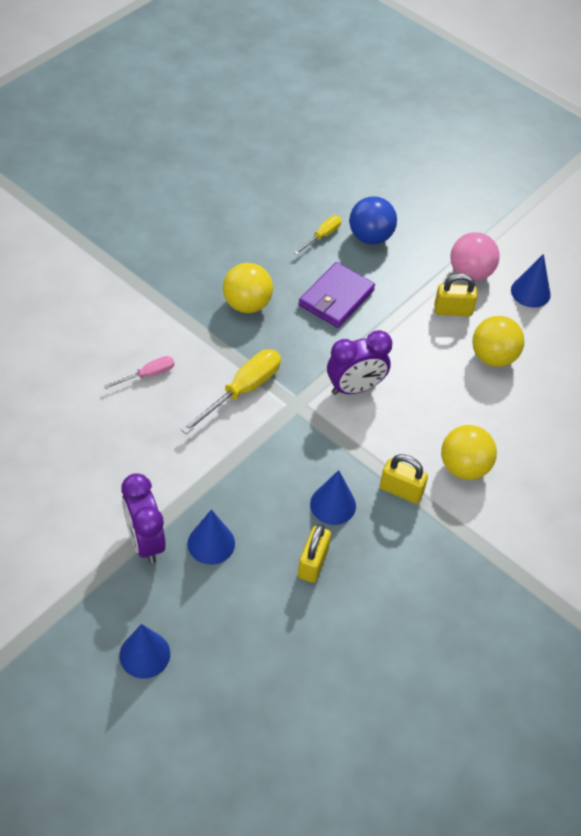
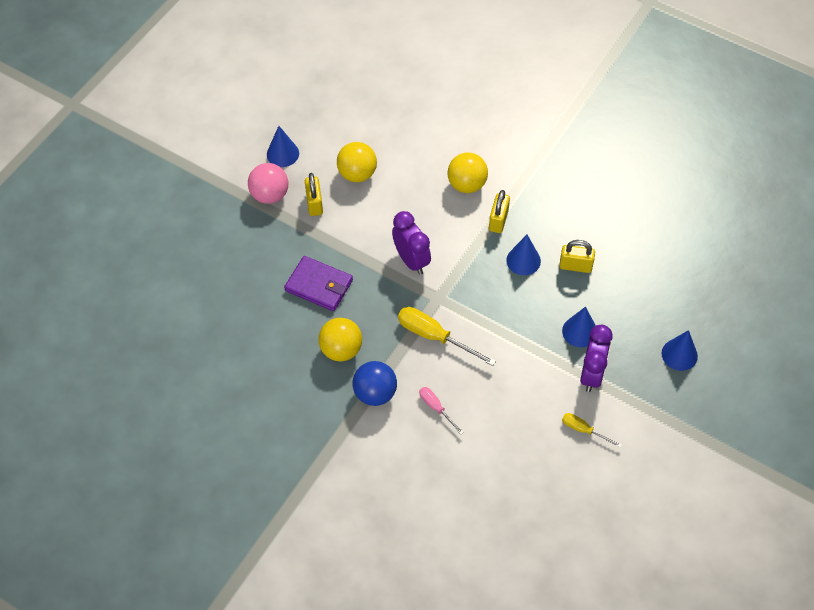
camera: 95 degrees left, 5 degrees up
(145, 541) = (591, 374): purple clock -> purple clock turned 45 degrees counterclockwise
(322, 236) = (248, 306): yellow screwdriver -> yellow screwdriver (583, 430)
(370, 237) = (242, 270): blue ball -> blue ball (375, 393)

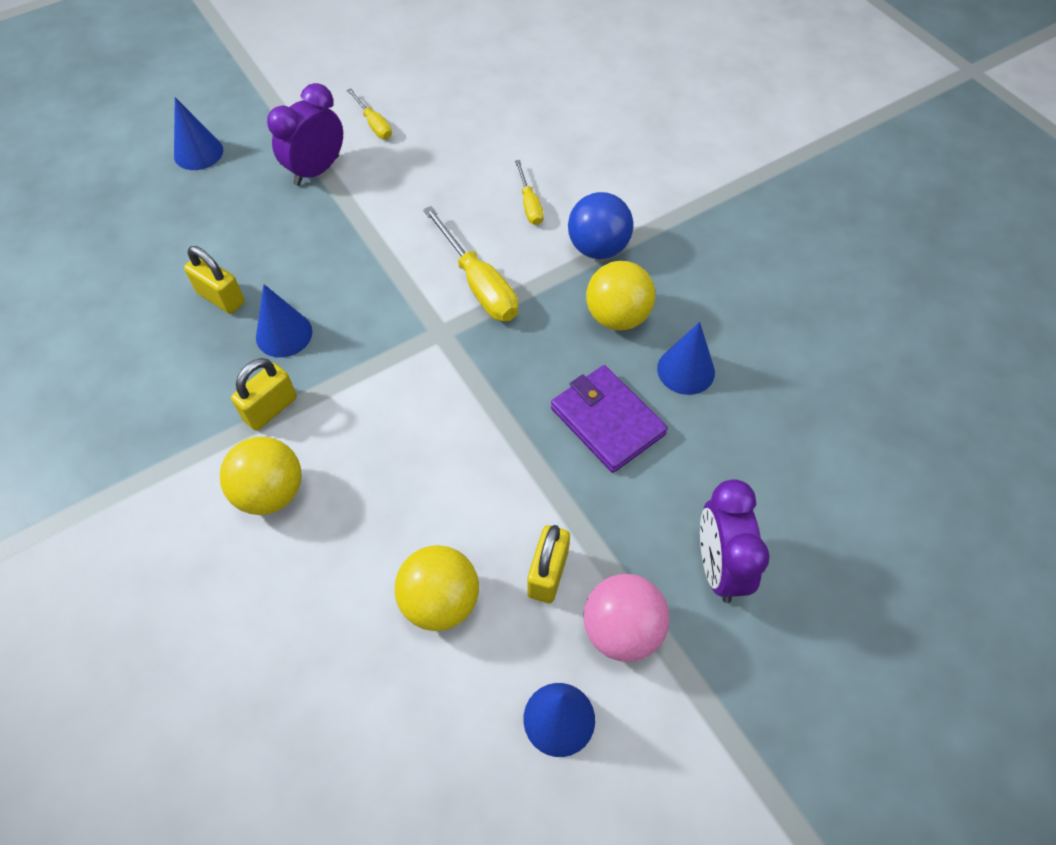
camera: 155 degrees left, 0 degrees up
(411, 260) = (444, 402): purple clock -> purple clock (719, 567)
(436, 408) = (529, 204): pink screwdriver -> yellow screwdriver
(579, 331) = (289, 219): blue cone -> blue cone (686, 370)

